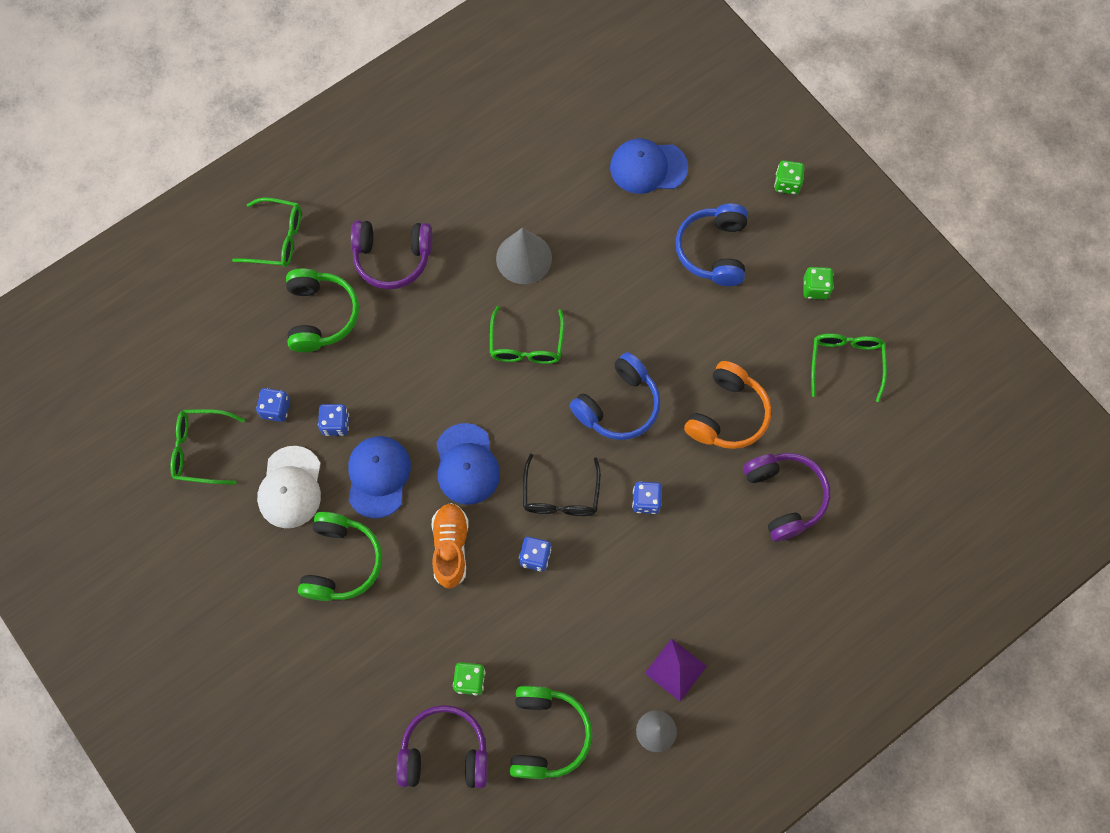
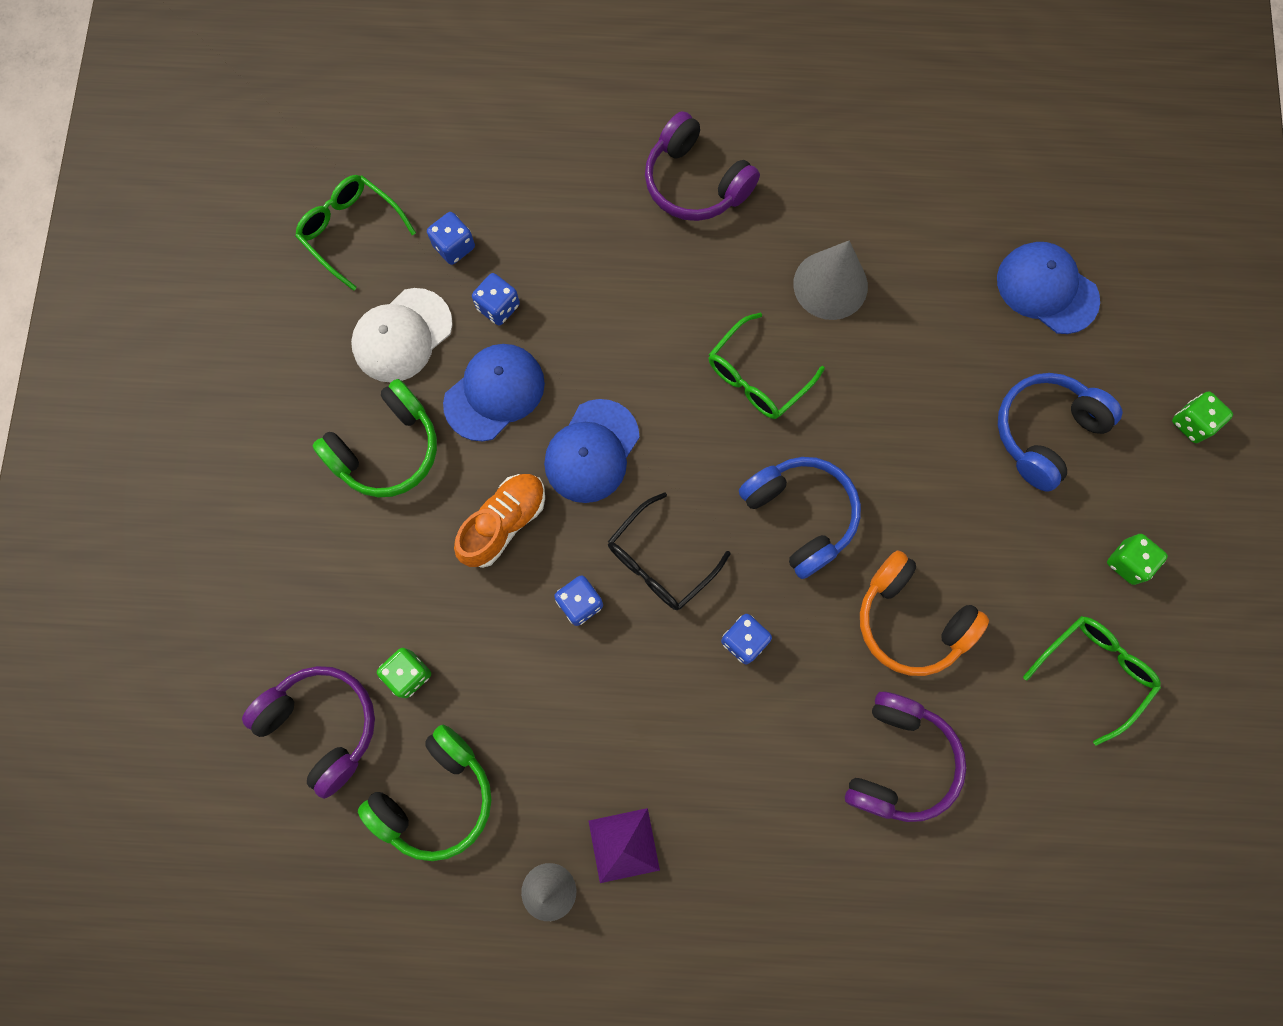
camera: 40 degrees right, 5 degrees up
(277, 238) = (598, 78): green glasses -> none
(321, 315) = (575, 187): green headphones -> none
(618, 405) = (800, 516): blue headphones -> blue headphones turned 120 degrees counterclockwise
(727, 414) = (910, 620): orange headphones -> orange headphones turned 60 degrees clockwise

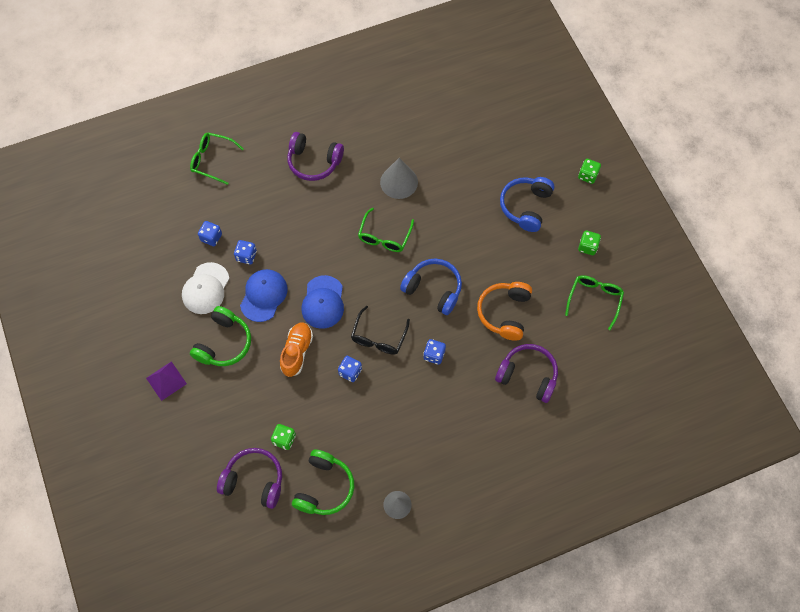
camera: 25 degrees left, 10 degrees down
(351, 231) = (156, 251): green glasses -> green glasses (212, 160)
(624, 845) = (422, 468): purple pyramid -> purple pyramid (166, 381)
(898, 761) = (528, 375): purple headphones -> purple headphones turned 60 degrees counterclockwise
(910, 620) = (504, 313): orange headphones -> orange headphones turned 90 degrees clockwise
(1047, 289) = (497, 144): blue cap -> none

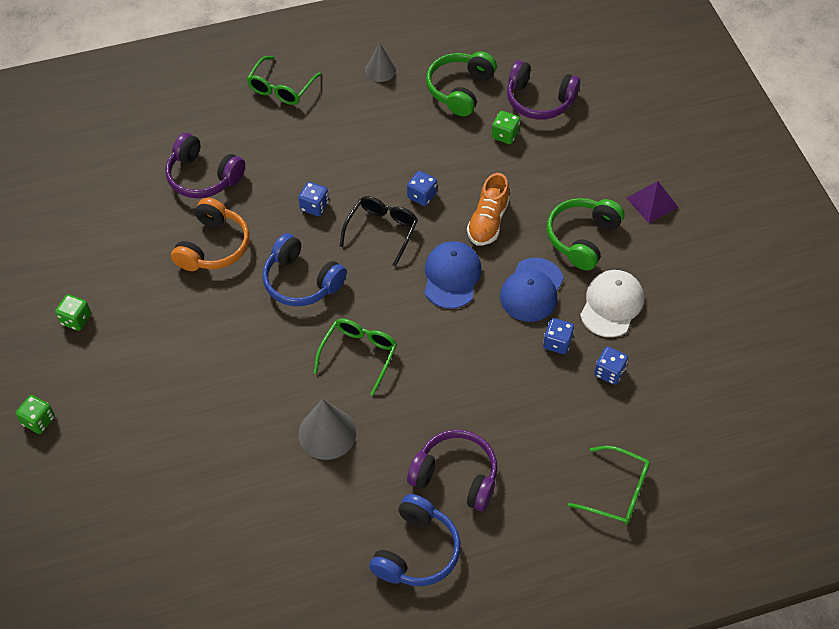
camera: 175 degrees left, 10 degrees down
(526, 206) = (146, 381): blue headphones -> blue headphones (416, 551)
(594, 299) = (91, 253): green glasses -> green glasses (281, 88)

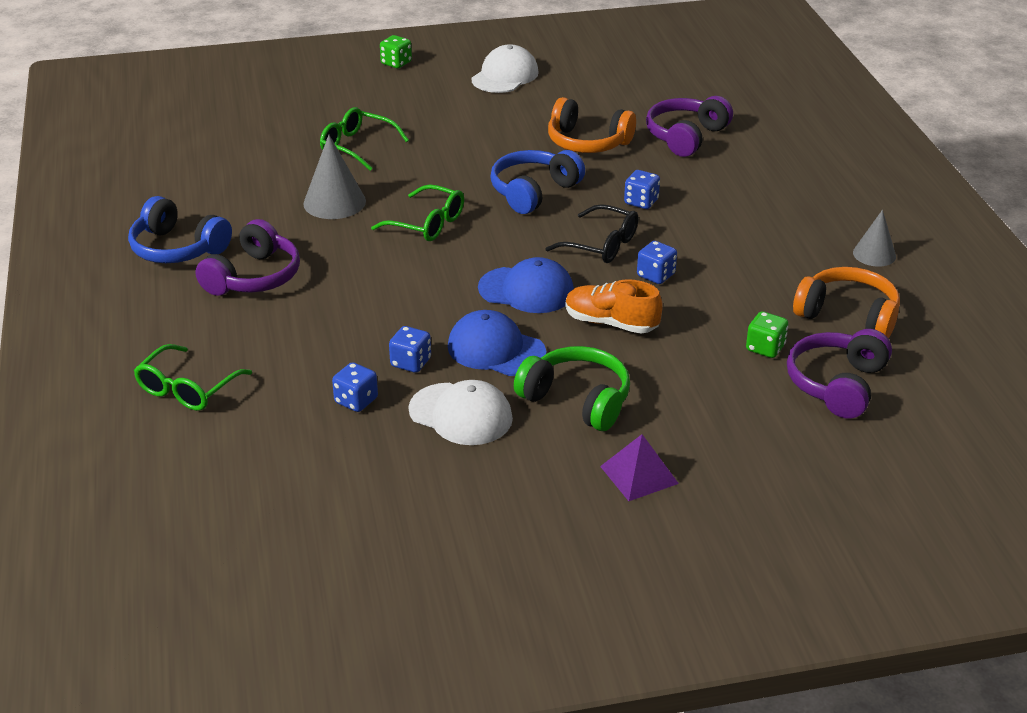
camera: 95 degrees right, 20 degrees down
(76, 319) = (505, 76): green dice -> white cap
(281, 88) = (829, 184): green glasses -> green glasses (357, 146)
(460, 89) = (848, 316): green headphones -> orange headphones

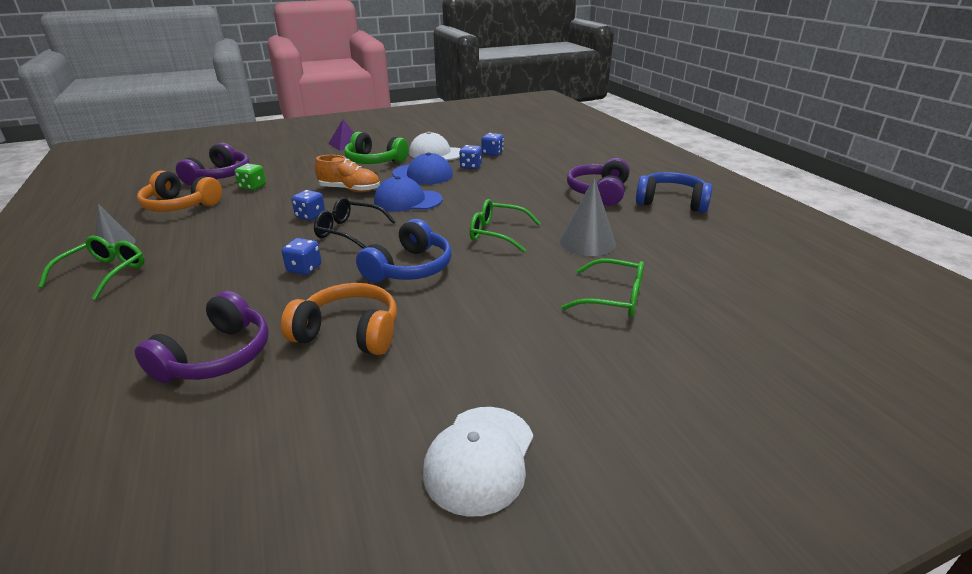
camera: 170 degrees right, 5 degrees down
(187, 389) = (582, 151): green glasses -> green glasses (104, 273)
(396, 63) = (683, 469): green dice -> none

